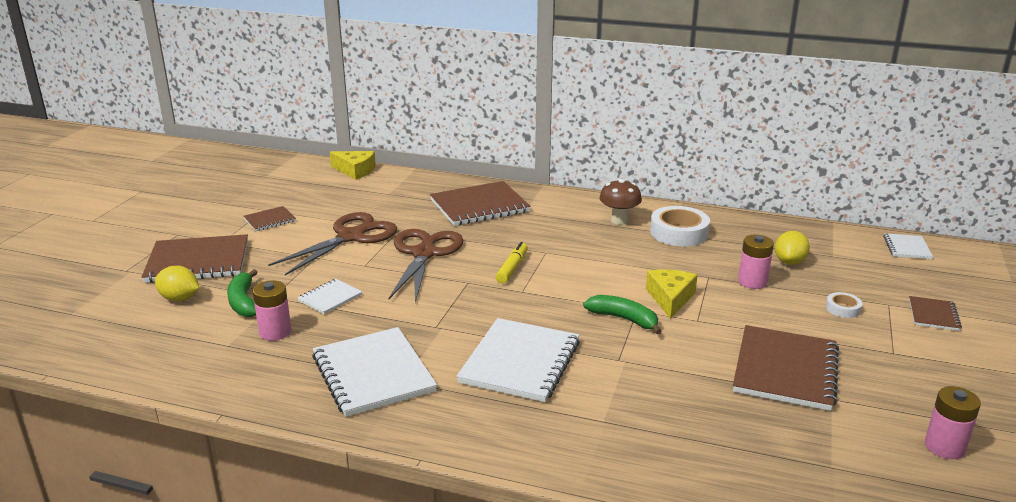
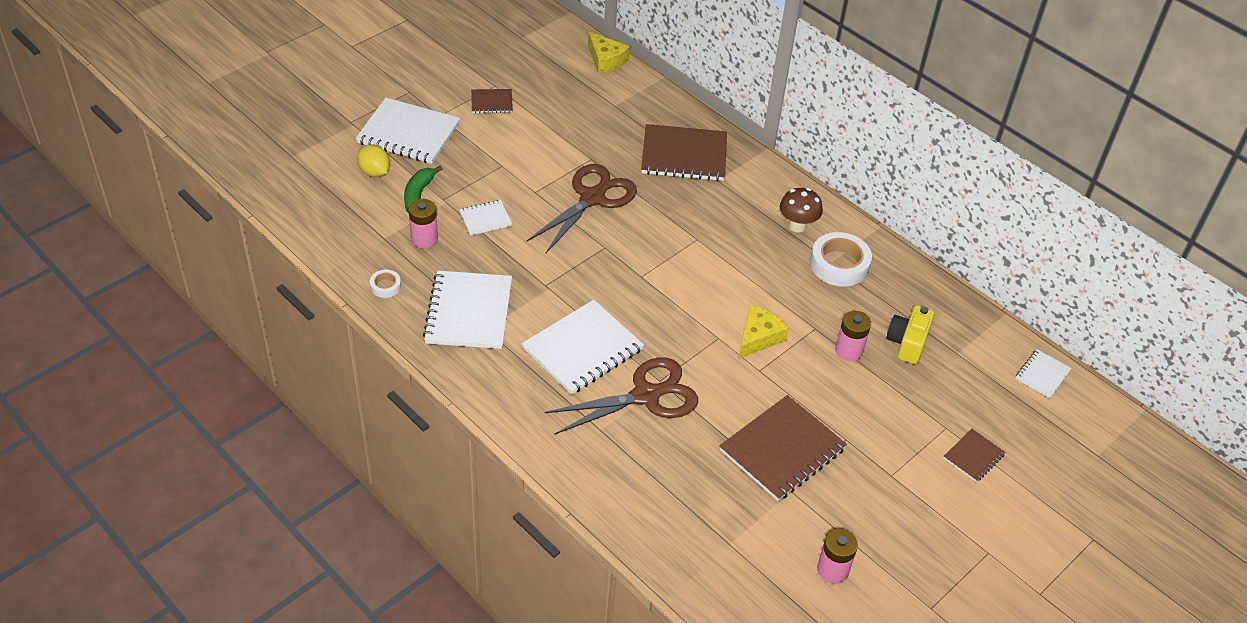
camera: 25 degrees right, 20 degrees up
(198, 261) = (408, 133): brown notebook -> white notebook
(351, 237) = (545, 152): brown scissors -> brown scissors (646, 396)
(512, 268) = (653, 246): yellow marker -> none
(624, 319) = (699, 342): green banana -> none
(789, 262) = (907, 343): yellow lemon -> yellow camera
(843, 308) = (898, 414): white tape -> white tape (385, 286)

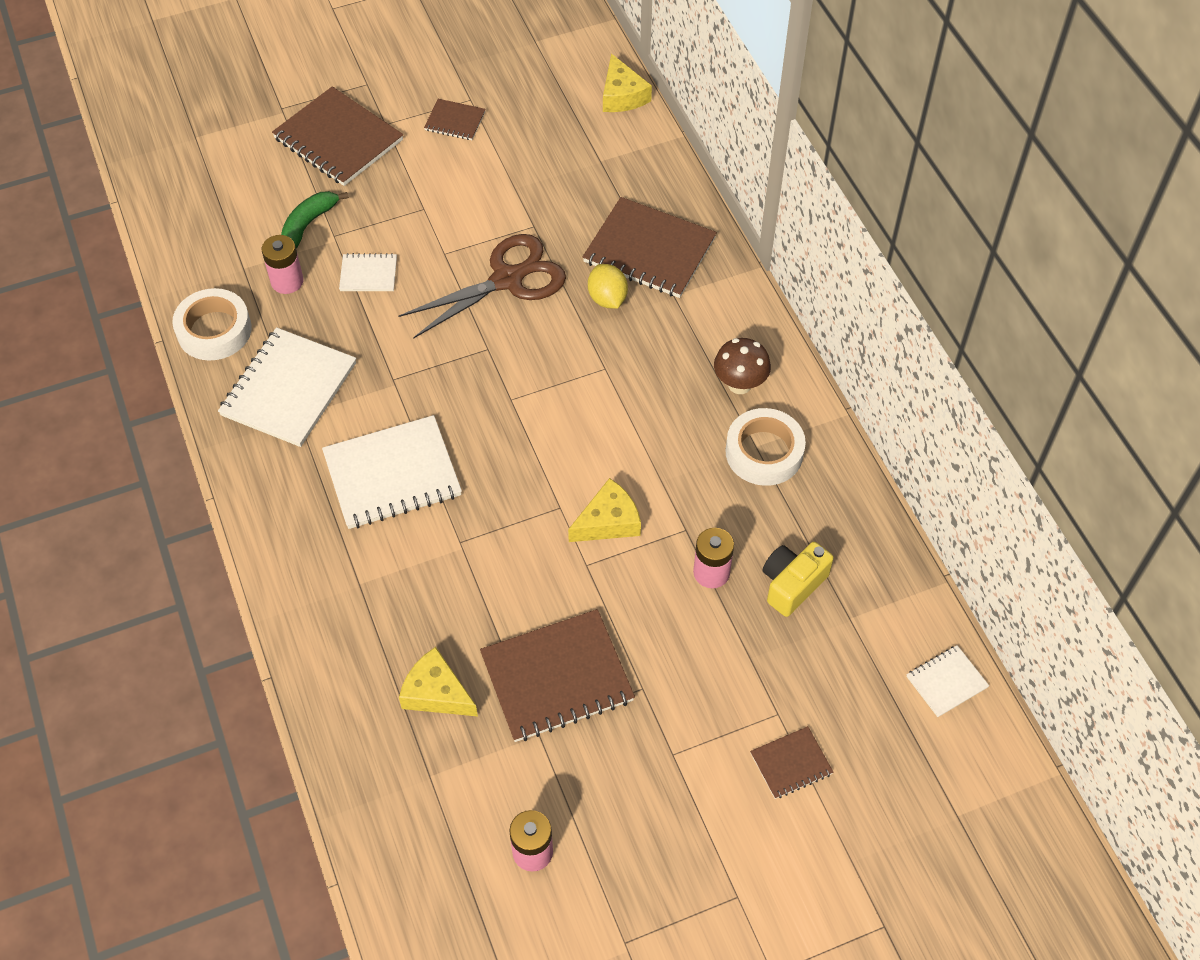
camera: 25 degrees right, 10 degrees up
(374, 172) = (275, 180): yellow lemon -> yellow lemon (607, 298)
(385, 286) = (214, 330): white tape -> white tape, size x2.01
(408, 133) = (338, 139): white notebook -> brown notebook
(646, 396) = (433, 556): brown scissors -> none
(701, 486) = (436, 692): none -> yellow cheese

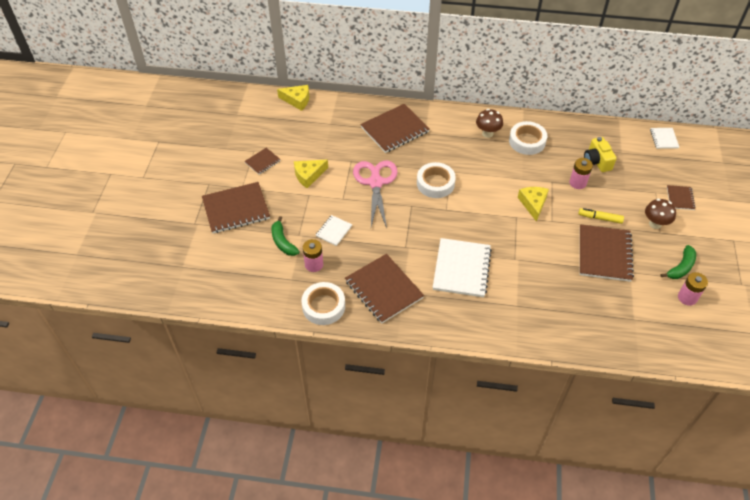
camera: 60 degrees left, 5 degrees down
(289, 389) = (383, 289): white notebook -> brown notebook
(436, 692) = (591, 299): yellow cheese -> yellow cheese (308, 175)
(507, 279) = (375, 182): brown scissors -> pink scissors
(561, 360) = (435, 183): none -> white tape
(602, 819) = (681, 267): none -> green banana
(607, 298) = (411, 154): yellow lemon -> none
(643, 640) = (600, 218): none -> yellow marker
(689, 739) = (655, 224): none -> brown mushroom

